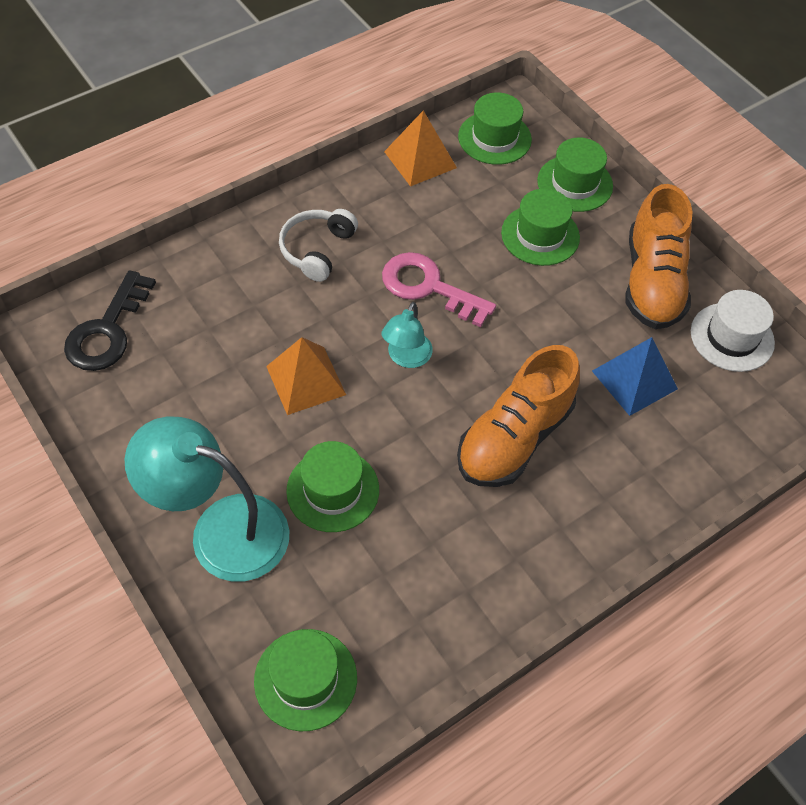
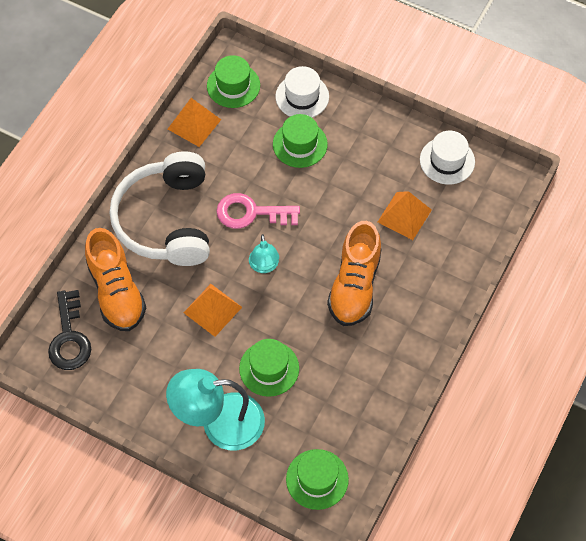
camera: 25 degrees left, 5 degrees up
(317, 250) = (166, 220): white headphones -> white headphones, size x2.04
(575, 183) = (302, 96): green hat -> white hat
(634, 379) = (404, 216): blue pyramid -> orange pyramid
(652, 282) = (383, 145): orange shoe -> orange shoe (116, 292)

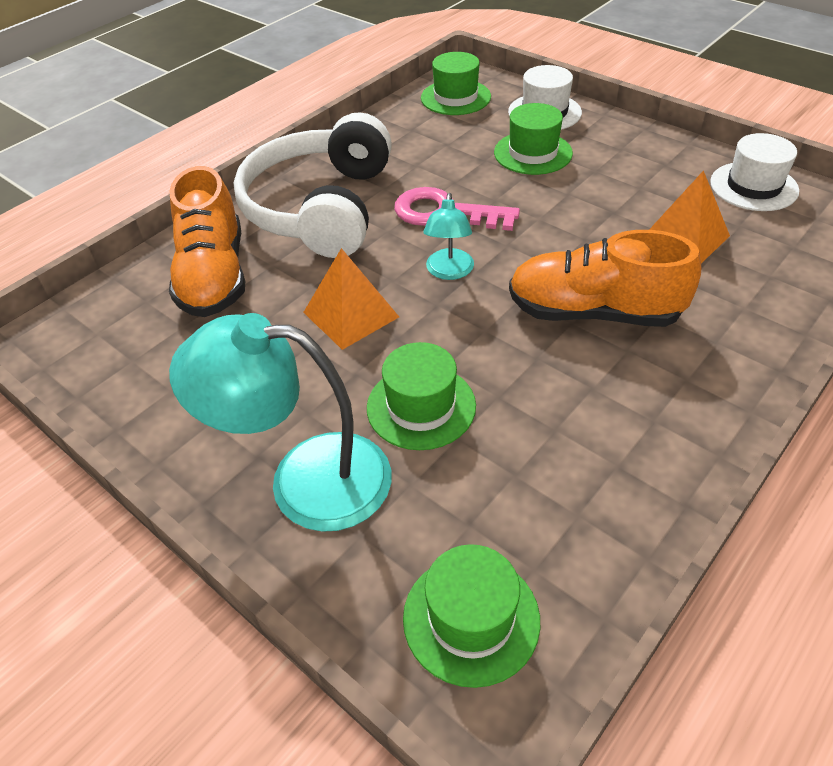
camera: 15 degrees right, 15 degrees down
(69, 337) = (116, 321): black key -> none
(194, 124) = (394, 124): orange pyramid -> none
(354, 286) = (593, 312): orange shoe -> orange shoe turned 75 degrees clockwise

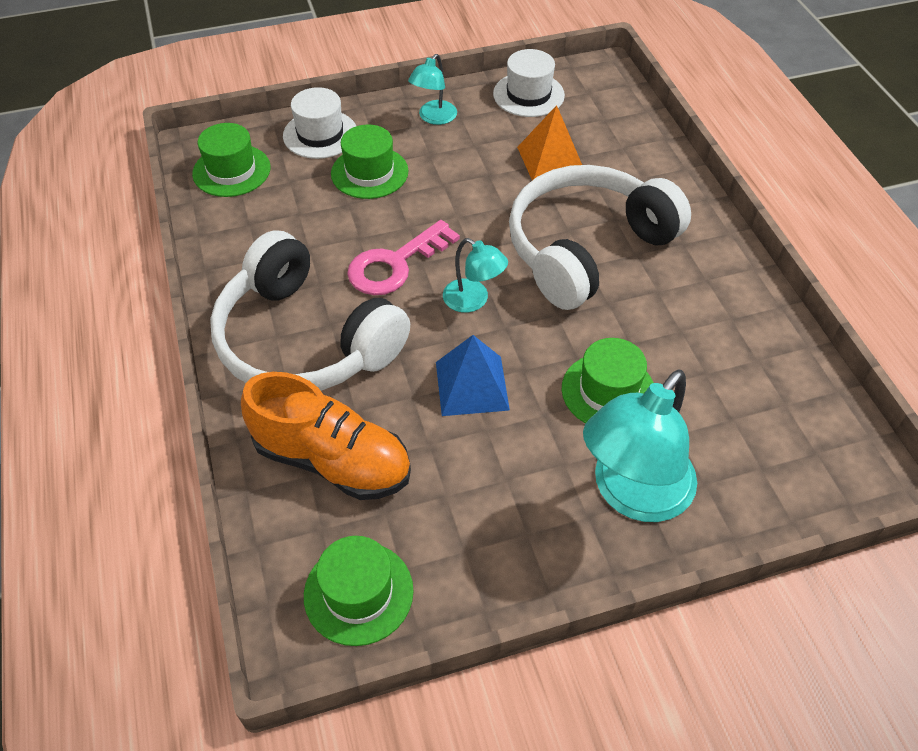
camera: 60 degrees left, 5 degrees up
(351, 314) = (472, 385): orange pyramid -> blue pyramid
(471, 618) = (804, 455): green hat -> green hat (358, 593)
(593, 312) = (586, 248): orange shoe -> white headphones
(642, 152) = (433, 118): none -> turquoise lamp

